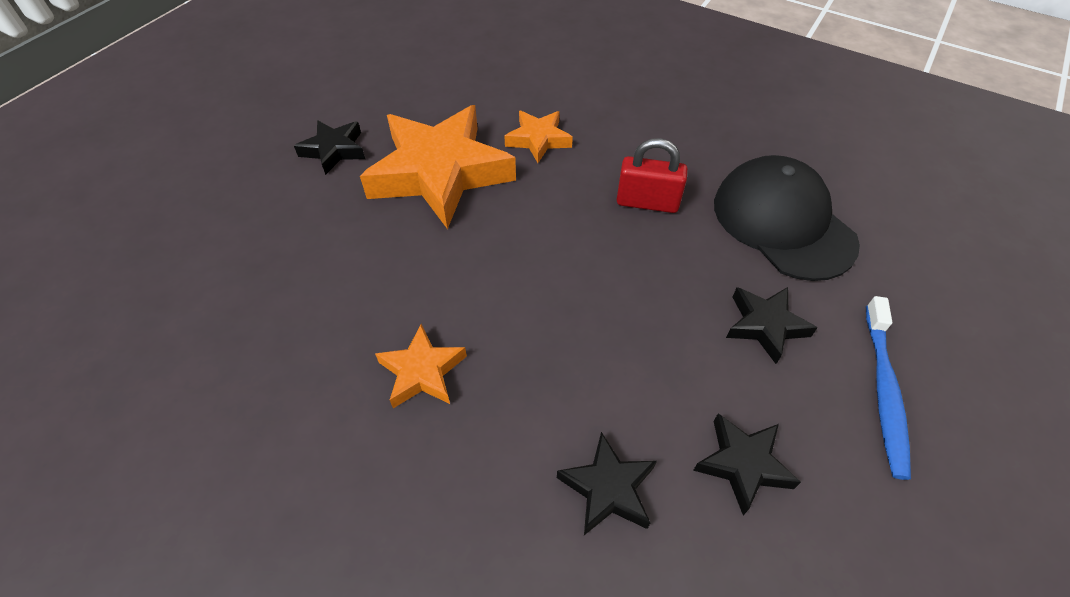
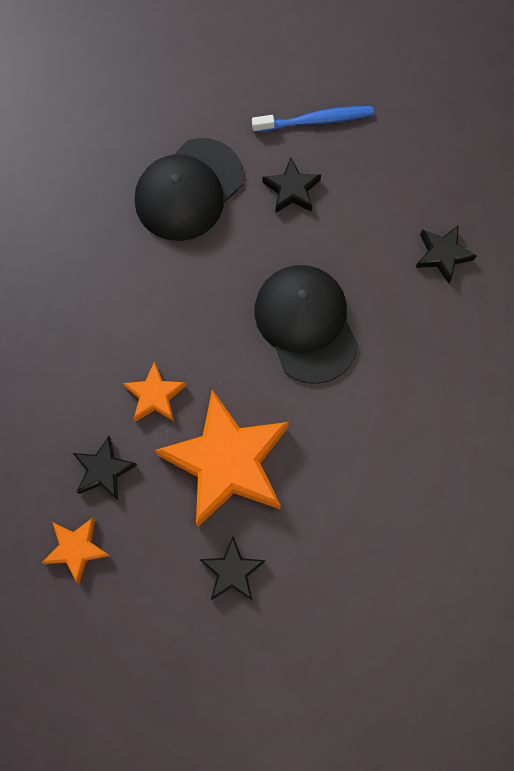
camera: 110 degrees left, 20 degrees up
(422, 372) = (416, 388): orange star -> orange star (77, 549)
(564, 283) = (306, 324): none -> black cap
(647, 202) = (202, 288): red padlock -> none
(742, 464) = (397, 189): black star -> black star (104, 470)

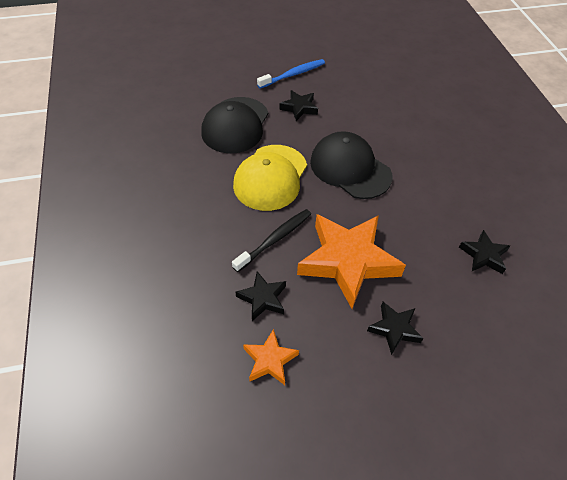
camera: 25 degrees left, 20 degrees down
(155, 396) = (275, 239): orange star -> black toothbrush
(194, 298) = (270, 177): none -> yellow cap
(442, 255) = (406, 112): black star -> black star (483, 255)

